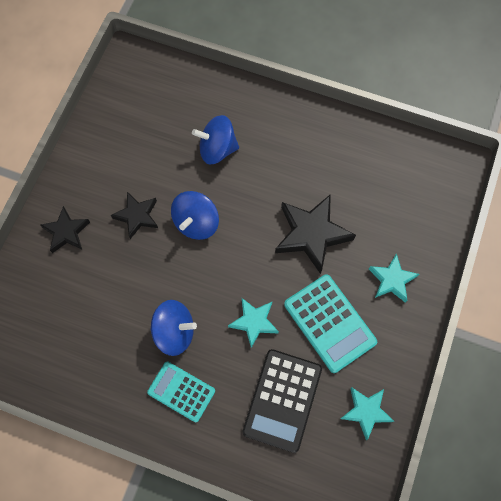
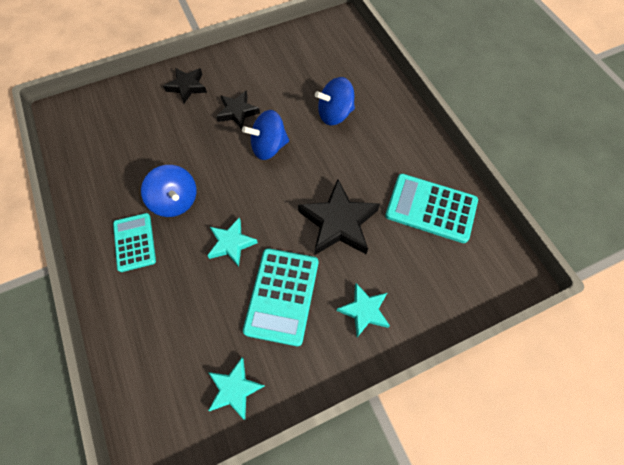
camera: 45 degrees right, 5 degrees down
(217, 149) = (334, 114): blue spinning top -> blue spinning top turned 60 degrees counterclockwise
(282, 400) = (188, 316): black calculator -> none
(362, 165) = (431, 208): none -> turquoise calculator

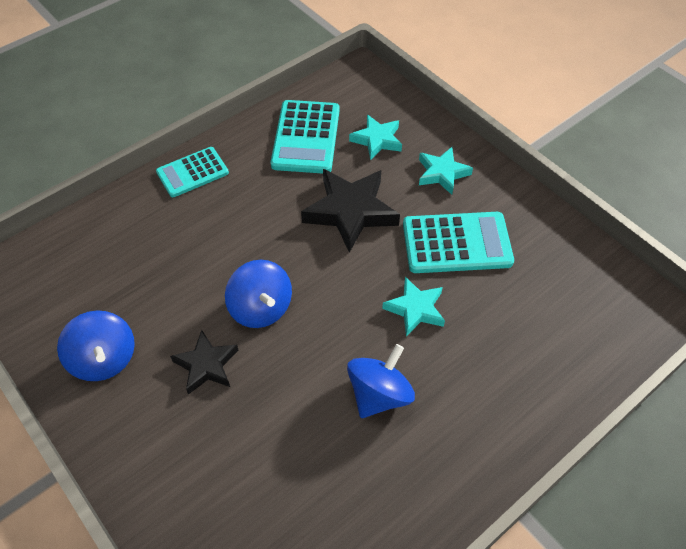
camera: 105 degrees left, 10 degrees down
(134, 242) = (456, 422): turquoise calculator -> turquoise calculator (192, 172)
(187, 87) = (165, 458): black star -> none
(234, 389) = (567, 259): turquoise star -> turquoise star (377, 140)
(334, 114) = (189, 246): blue spinning top -> blue spinning top (104, 359)

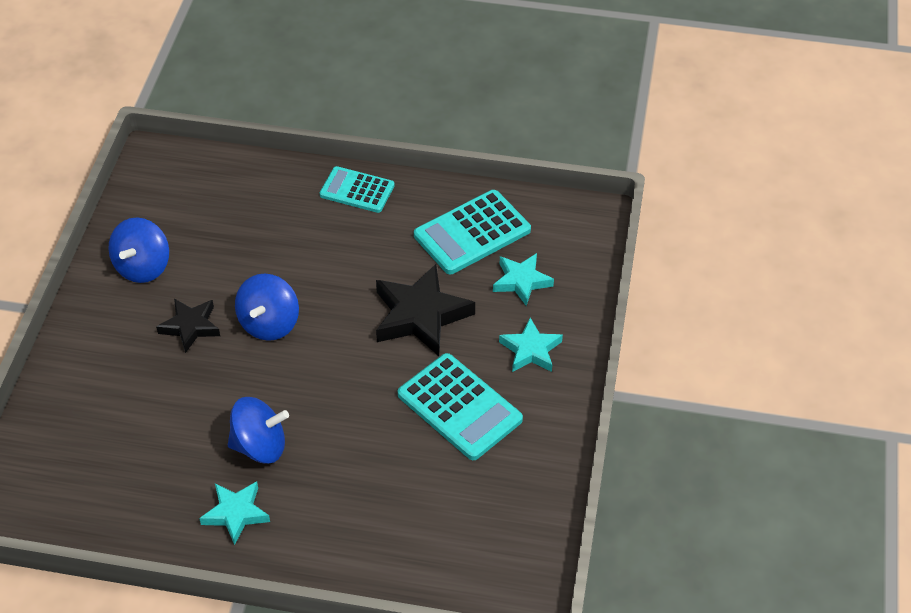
camera: 50 degrees right, 5 degrees down
(415, 309) = (362, 420): turquoise star -> turquoise star (236, 513)

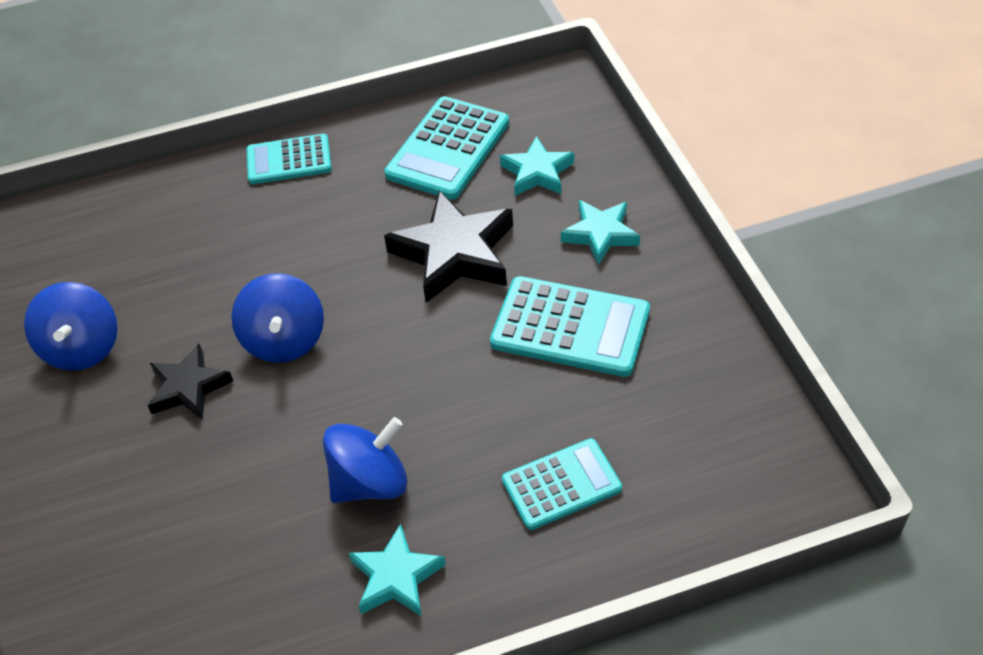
camera: 25 degrees left, 0 degrees up
(376, 509) = (561, 484): none -> turquoise calculator

